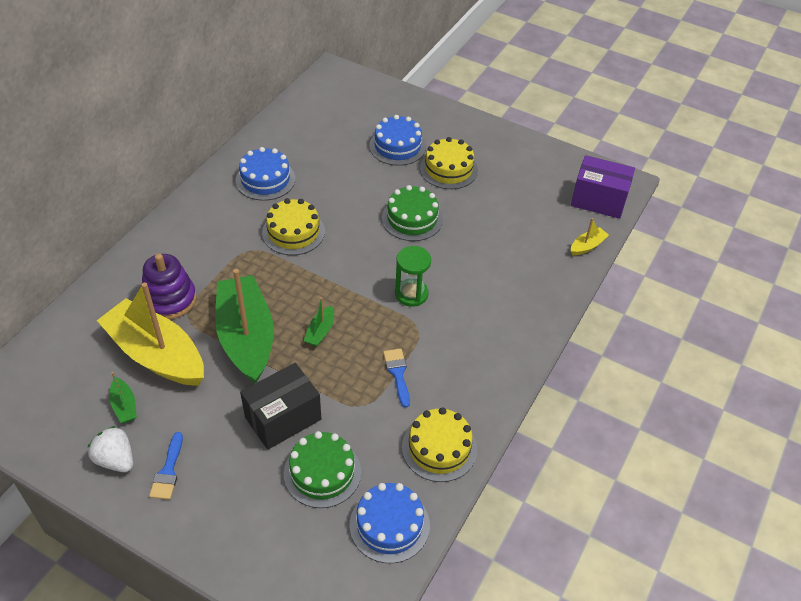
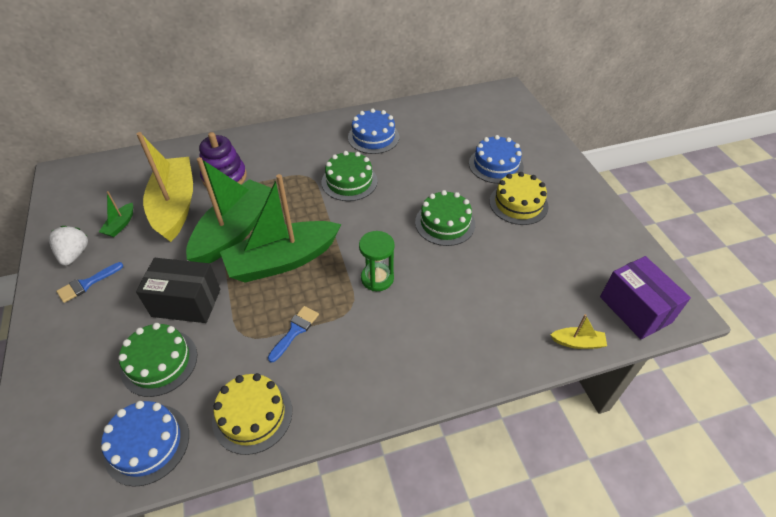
camera: 45 degrees right, 0 degrees up
(293, 232) = (349, 181): yellow cake -> green cake
(320, 331) = (283, 260): green boat -> green boat, size x2.48

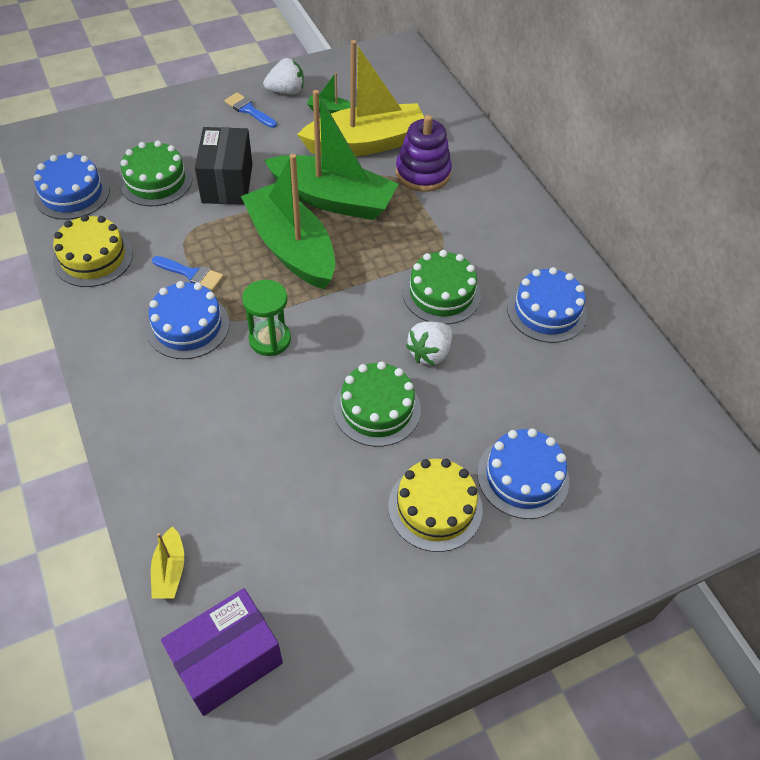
camera: 80 degrees right, 5 degrees up
(354, 333) = (187, 326): none -> blue cake
(401, 193) = (429, 353): none -> white strawberry

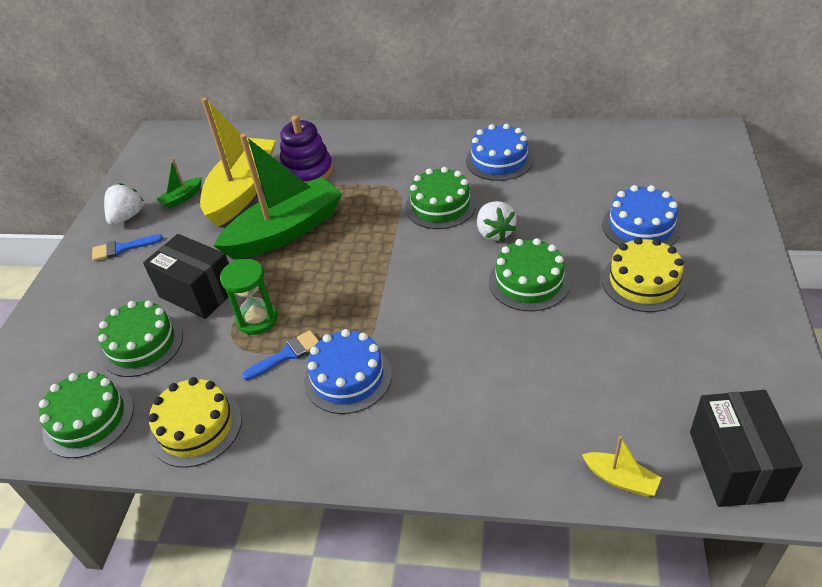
camera: 50 degrees left, 10 degrees down
(72, 193) = (88, 419): blue cake -> green cake
(228, 661) = (734, 465): purple box -> black box
(270, 339) = (409, 324): green hourglass -> green hourglass (257, 320)
(291, 248) = (317, 275): green boat -> none

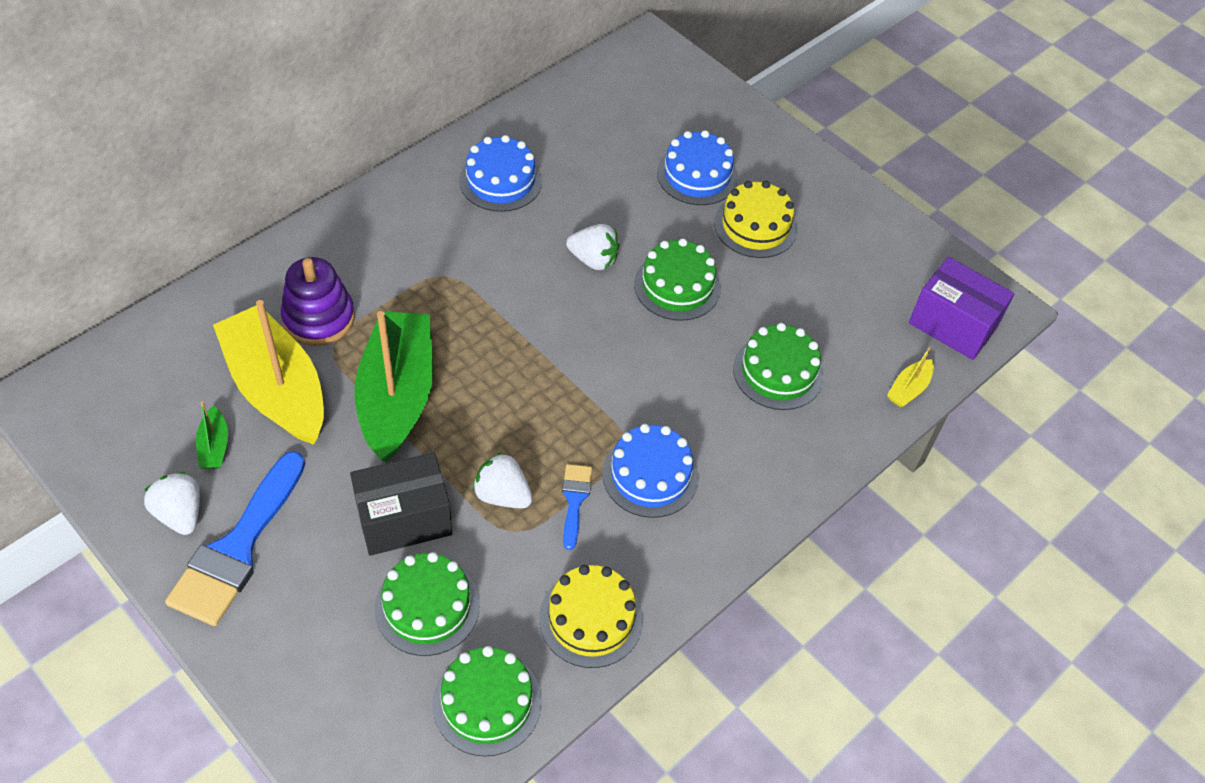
camera: 60 degrees left, 10 degrees up
(122, 248) = (237, 547): blue brush -> blue brush, size x2.04
(257, 320) = (502, 495): green hourglass -> white strawberry
(440, 206) = (510, 265): green cake -> green cake (778, 372)
(620, 479) = (908, 389): yellow boat -> yellow boat turned 150 degrees clockwise
(734, 465) = (952, 325): black box -> purple box

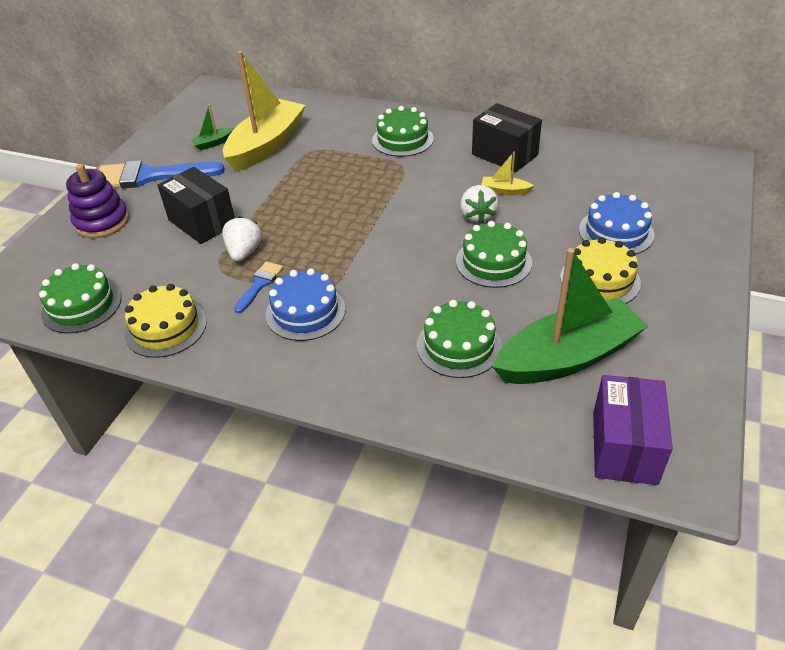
camera: 70 degrees right, 10 degrees down
(180, 514) = (162, 151): white strawberry -> none
(319, 318) = (328, 138): purple stacking toy -> purple stacking toy (102, 222)
(397, 396) = (292, 185): green boat -> green boat (567, 357)
(427, 606) = (142, 255): green cake -> green cake (402, 139)
(500, 181) = (504, 154): blue cake -> black box
(575, 500) = (260, 284): blue brush -> blue brush turned 45 degrees counterclockwise
(908, 389) = (515, 438): yellow boat -> yellow boat (505, 191)

